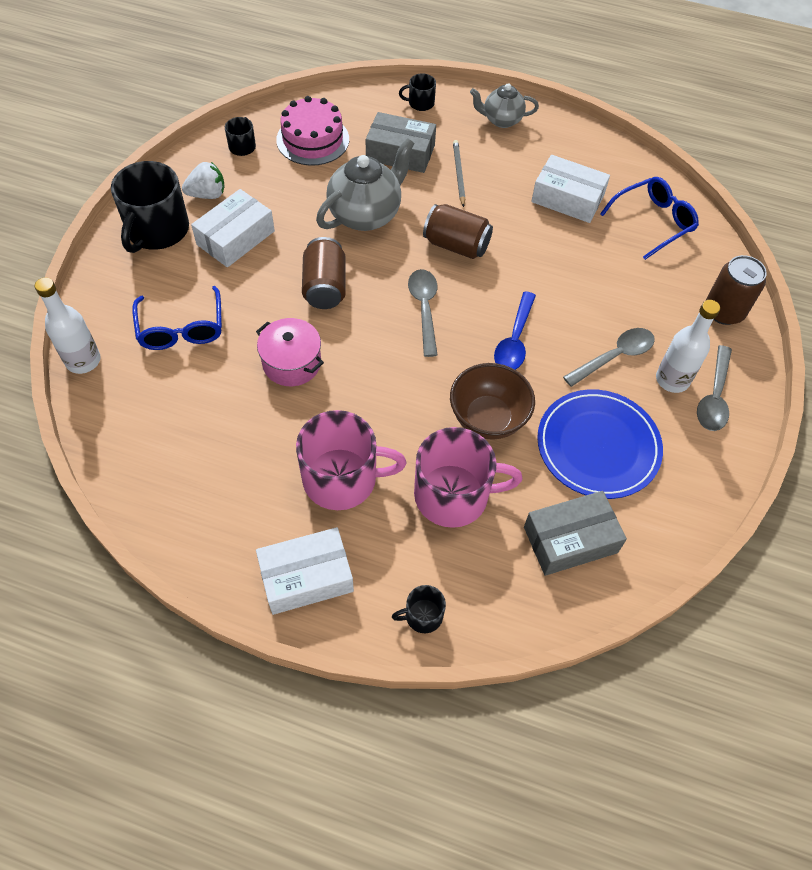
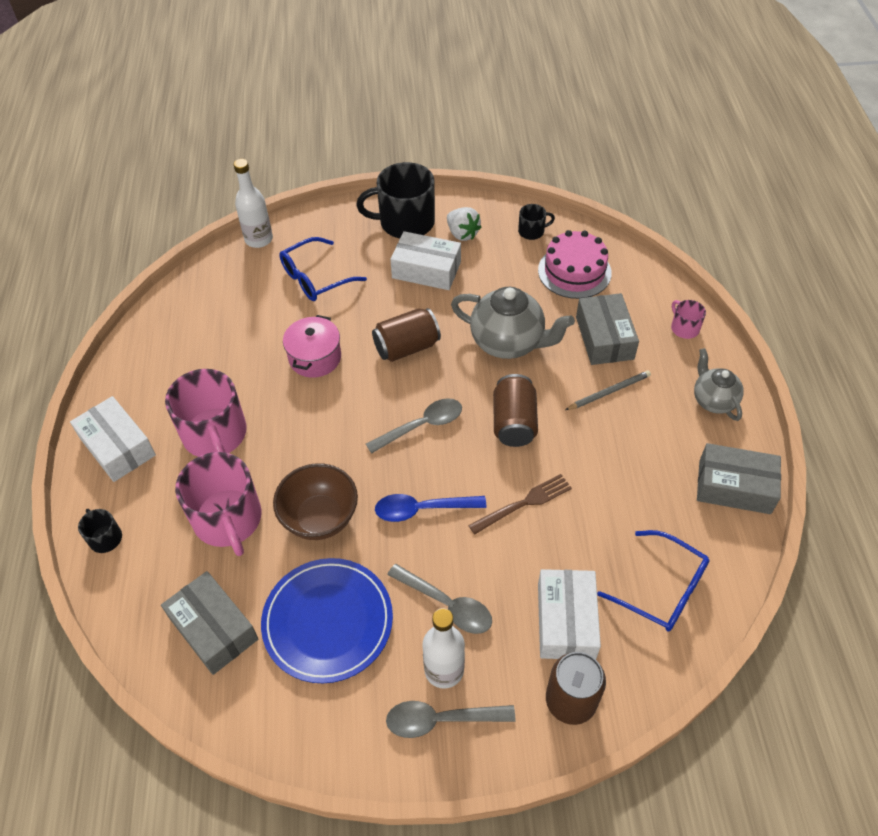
camera: 70 degrees right, 5 degrees down
(420, 103) = (684, 328): black mug -> pink mug
(541, 270) = (524, 503): none -> brown fork
(567, 199) = (640, 495): white box -> white box (566, 621)
(584, 145) = (734, 486): none -> grey box

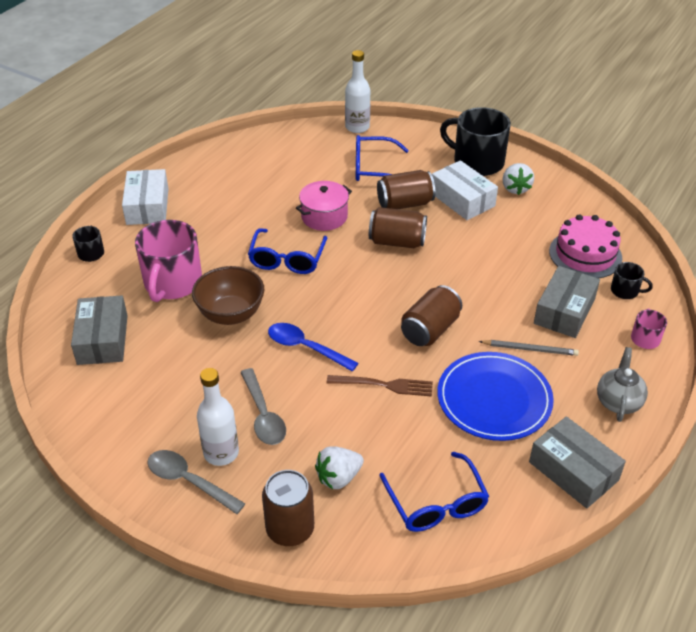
camera: 35 degrees right, 10 degrees down
(215, 435) = (213, 230): pink mug -> none
(320, 425) = (287, 259): none -> blue glasses
(328, 621) = (175, 377): blue plate -> blue plate (494, 399)
(378, 302) = (405, 204): none -> brown can
(421, 426) = (358, 296): grey spoon -> none
(508, 342) = (479, 276): grey teapot -> none
(532, 231) = (576, 211): black mug -> black mug (625, 291)
(566, 621) = (338, 477): white box -> white strawberry

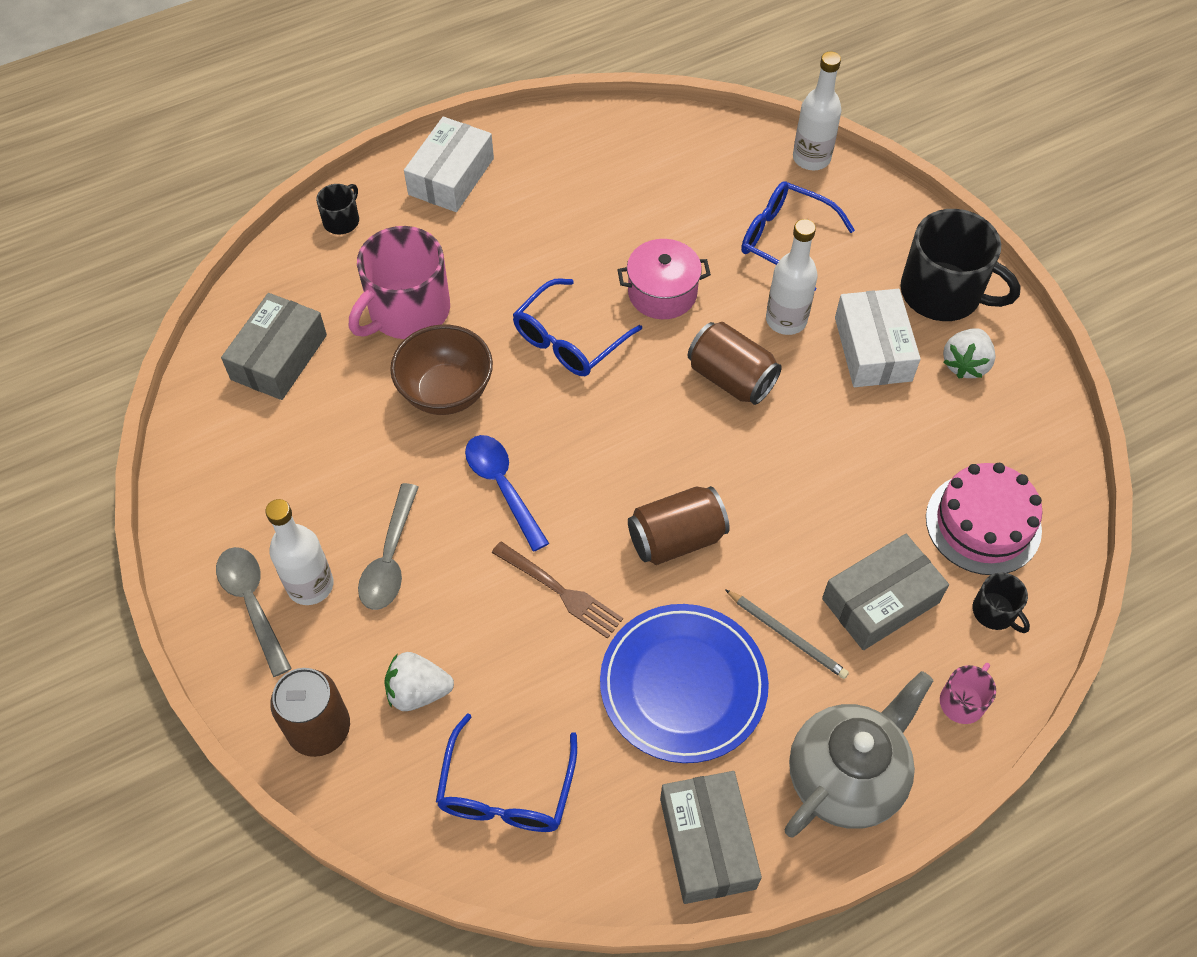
camera: 30 degrees right, 15 degrees up
(405, 204) = (786, 320): brown can -> white bottle
(477, 162) = (942, 293): black mug -> black mug turned 150 degrees clockwise
(618, 402) = (846, 777): grey teapot -> grey teapot, size x1.64

